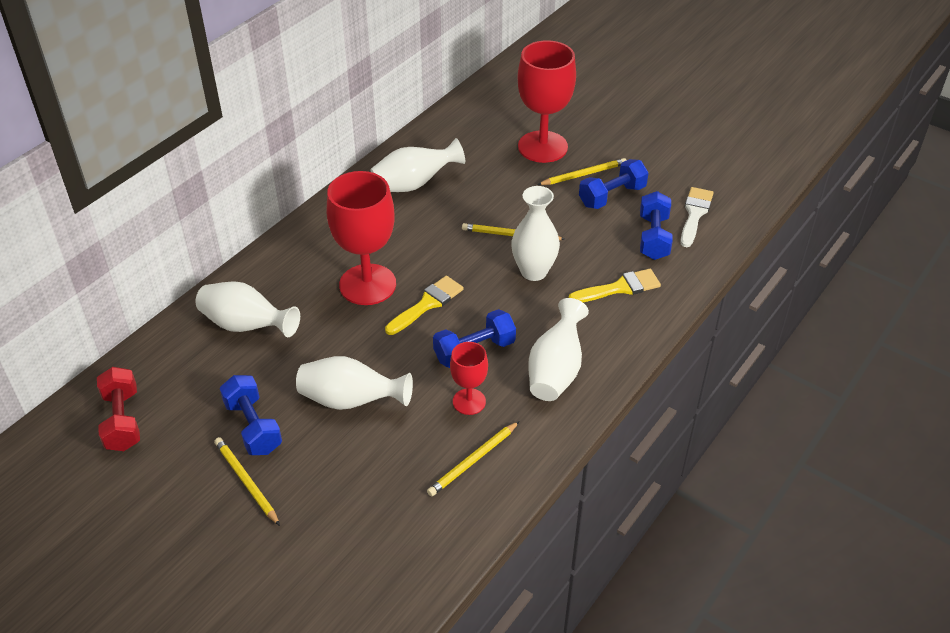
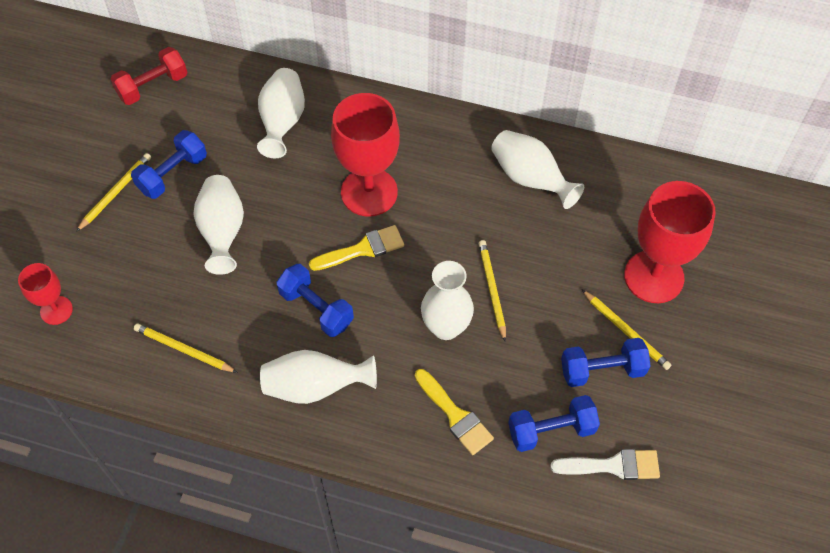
camera: 70 degrees right, 15 degrees up
(427, 304) = (362, 249): yellow brush -> yellow brush turned 45 degrees counterclockwise
(469, 401) = (251, 324): red goblet -> red goblet (56, 310)
(612, 196) = (602, 370): blue dumbbell -> blue dumbbell turned 45 degrees counterclockwise

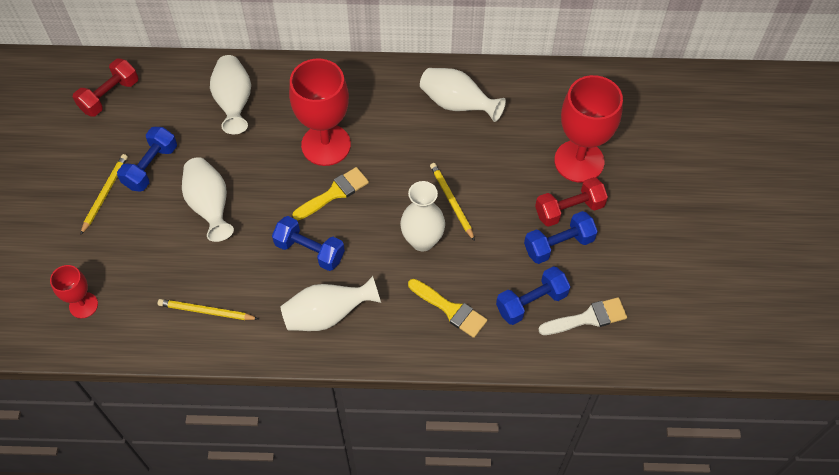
camera: 15 degrees left, 0 degrees up
(626, 331) = (569, 209): yellow pencil -> red dumbbell

